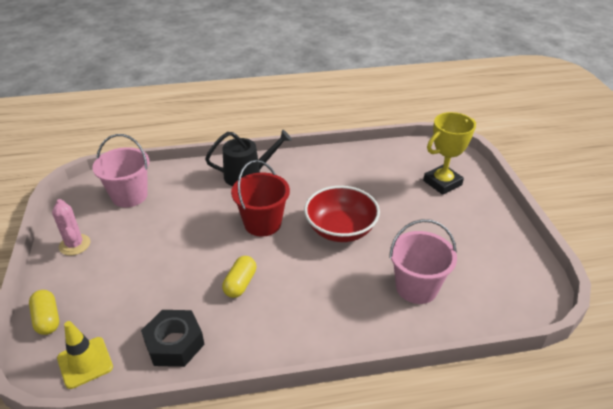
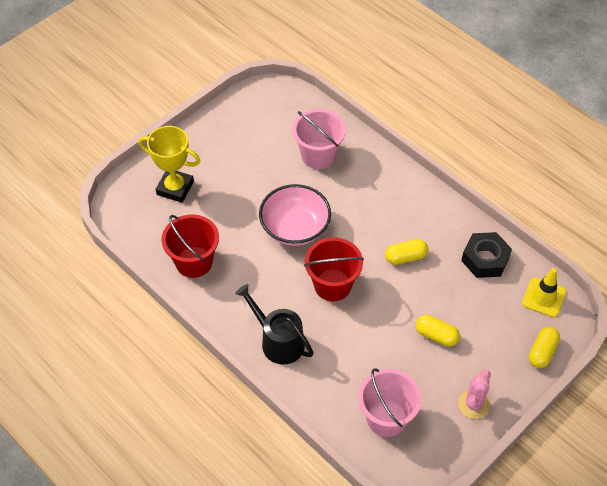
camera: 125 degrees left, 15 degrees up
(150, 258) = (436, 335): none -> yellow capsule
(340, 229) = (295, 228): red bowl -> pink bowl
(357, 165) = (194, 262): none -> red bucket

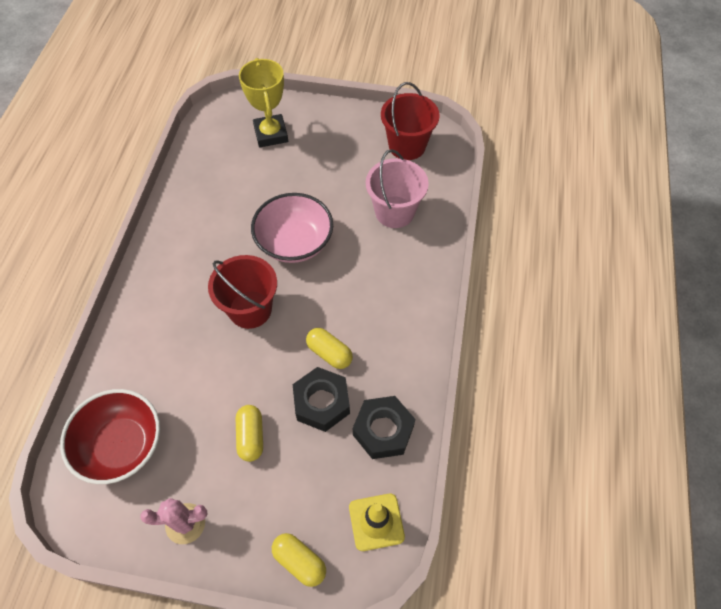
camera: 55 degrees right, 5 degrees up
(194, 262) = (202, 191): red bucket -> red bucket (407, 146)
(278, 341) = (156, 302): black watering can -> none
(386, 418) = (121, 445): pink bucket -> red bowl
(440, 282) = (322, 402): none -> black nut
(542, 352) = (299, 561): yellow capsule -> yellow capsule turned 45 degrees clockwise

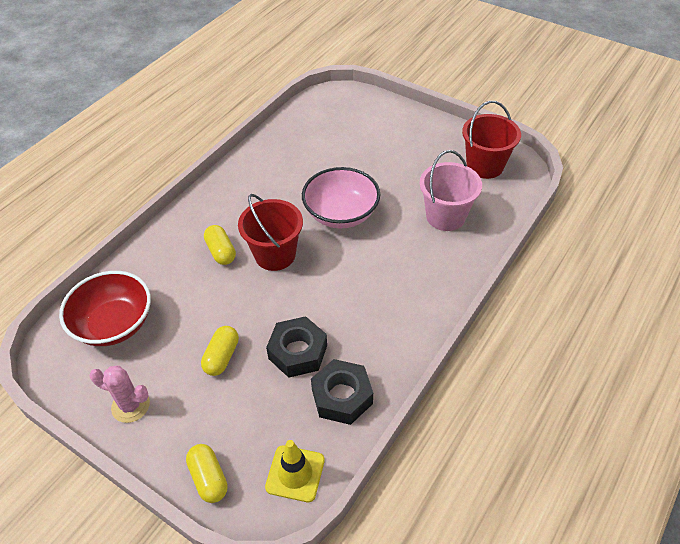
camera: 25 degrees right, 10 degrees down
(271, 134) = (364, 124): yellow trophy -> none
(329, 353) = (326, 313): yellow capsule -> yellow capsule (221, 252)

